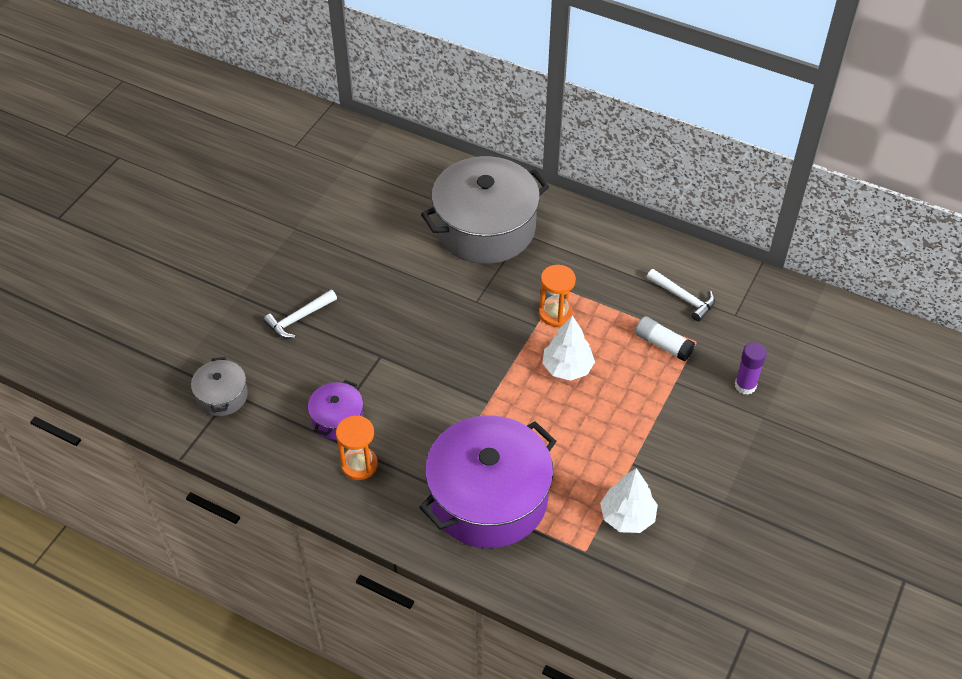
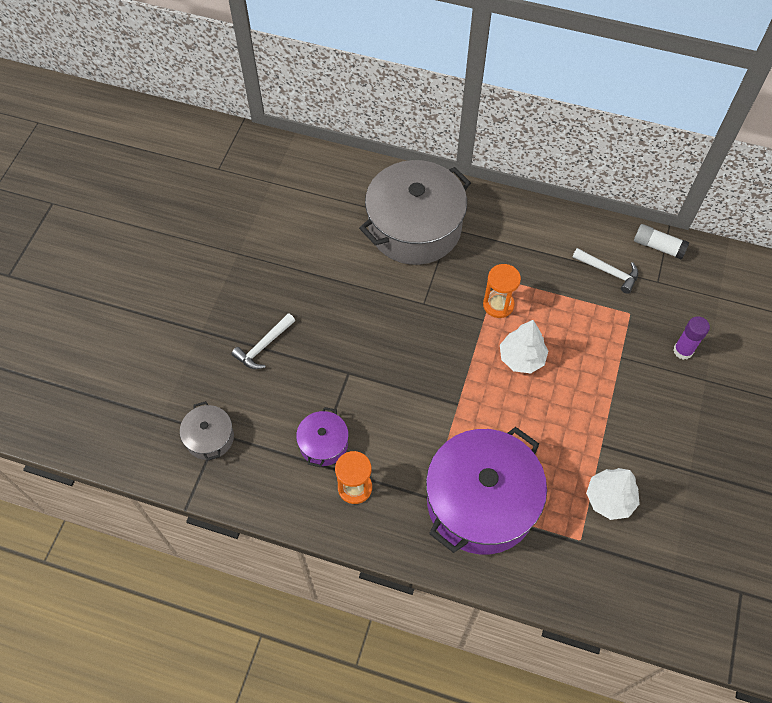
camera: 10 degrees left, 10 degrees up
(663, 344) = (601, 321): white glue stick -> white glue stick (658, 246)

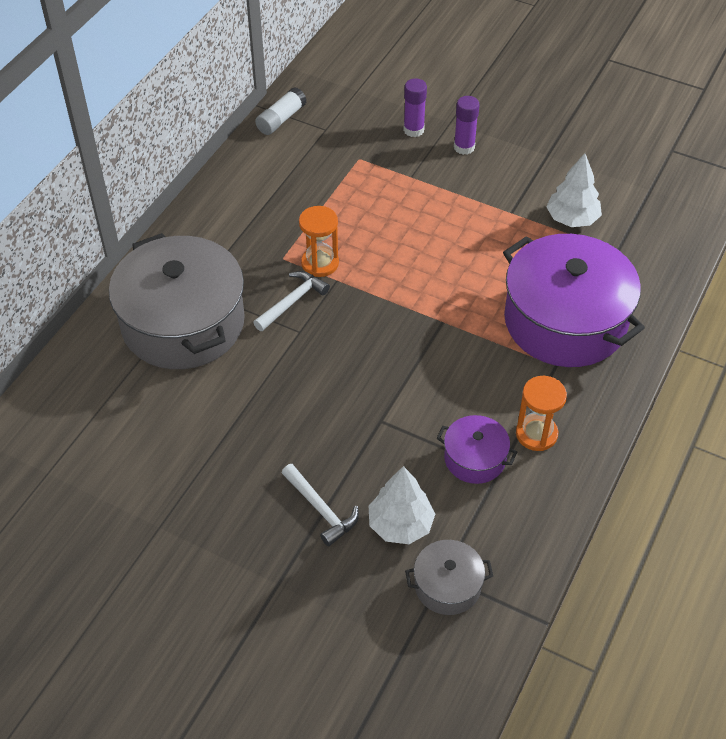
camera: 80 degrees left, 10 degrees down
(521, 358) = (395, 256): white tree -> white tree (400, 524)
(608, 272) = (302, 164): white hammer -> white hammer (292, 301)
(674, 395) = (464, 147): none -> purple glue stick

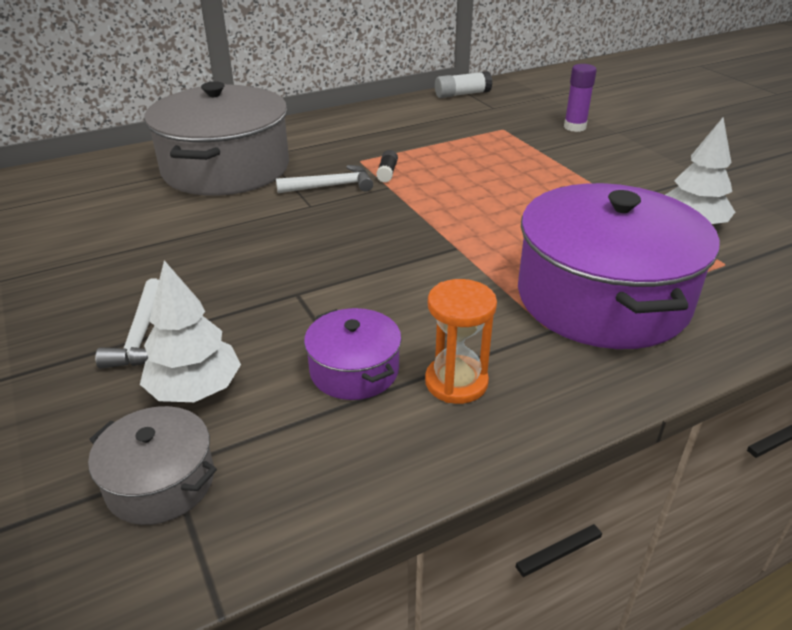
camera: 35 degrees right, 15 degrees down
(320, 263) = (387, 173): orange hourglass -> black glue stick
(464, 147) = (614, 148): purple glue stick -> none

